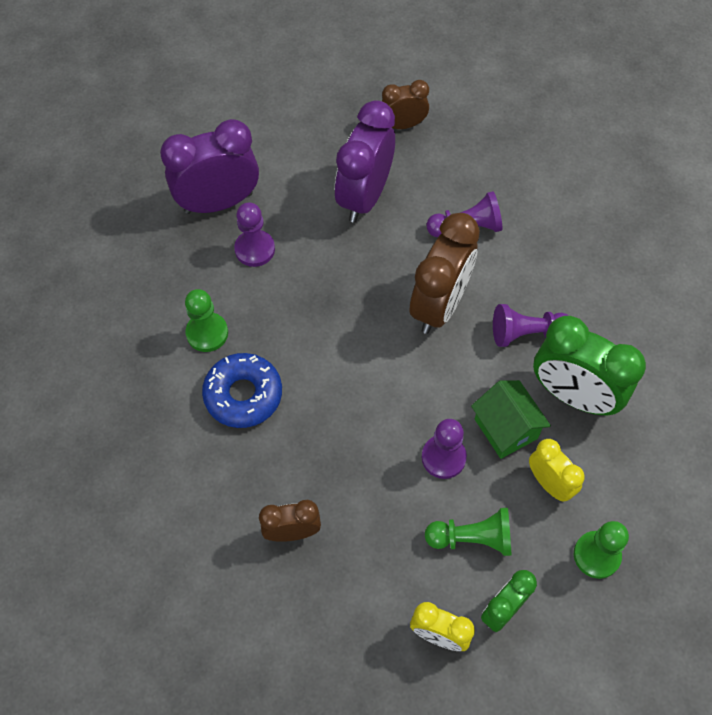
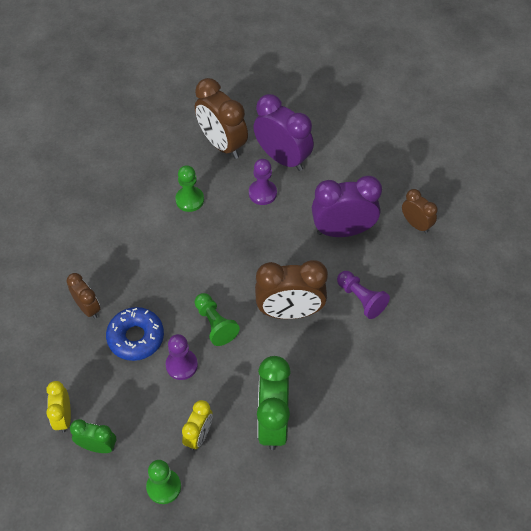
camera: 60 degrees right, 5 degrees down
(147, 255) = (222, 144): none -> brown clock
(243, 395) = (160, 239): blue donut -> blue donut (136, 337)
(472, 538) = (136, 407): green pawn -> green pawn (215, 324)
(505, 429) = (223, 392): green house -> none
(526, 333) = (302, 372): purple pawn -> none

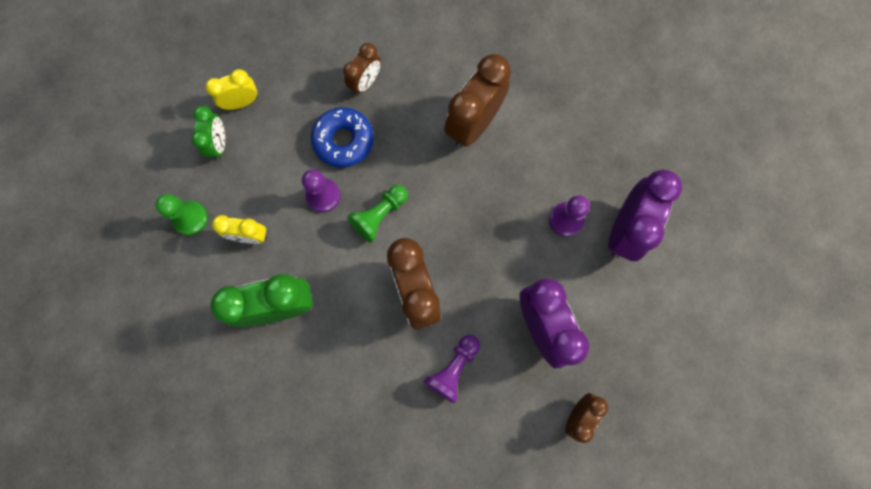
camera: 75 degrees right, 20 degrees up
(189, 200) = (530, 141): green pawn -> none
(222, 144) = (622, 154): brown clock -> brown clock (474, 124)

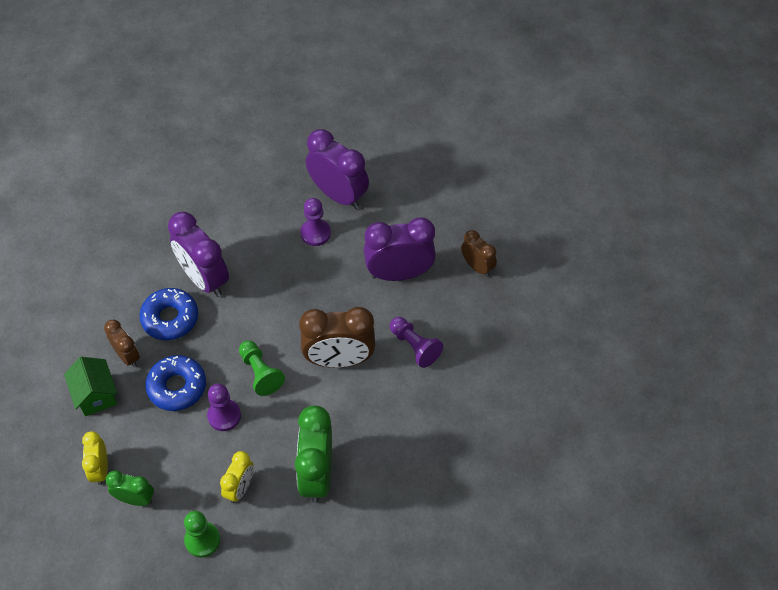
camera: 75 degrees left, 20 degrees down
(316, 70) = (96, 395): none -> green house
(418, 107) = (170, 318): none -> blue donut
(474, 124) = (204, 279): brown clock -> purple clock

